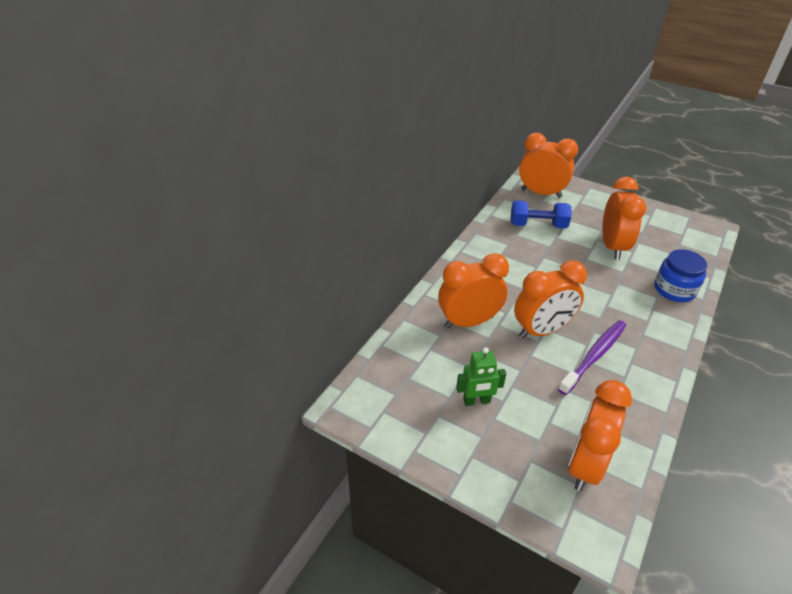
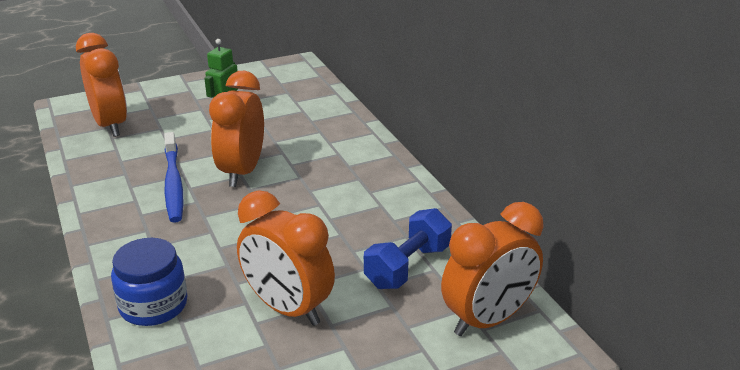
camera: 125 degrees right, 10 degrees down
(468, 322) = (307, 139): orange clock -> none
(594, 355) = (173, 184): purple toothbrush -> blue toothbrush

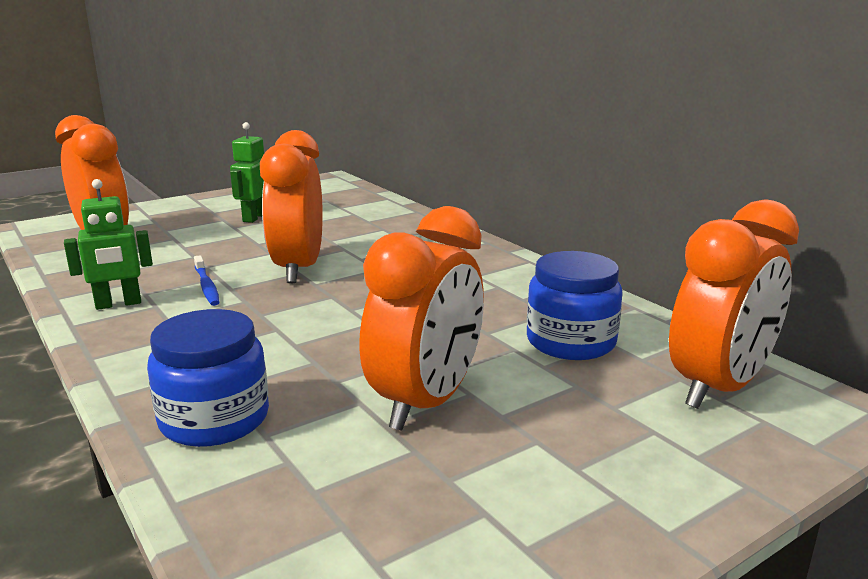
camera: 10 degrees left, 10 degrees down
(111, 196) = (118, 304): none -> green robot
(173, 184) = (207, 286): blue toothbrush -> blue toothbrush, size x0.55
(287, 308) = (426, 403): orange clock -> orange clock turned 90 degrees counterclockwise
(407, 266) = (571, 342): blue dumbbell -> blue jar

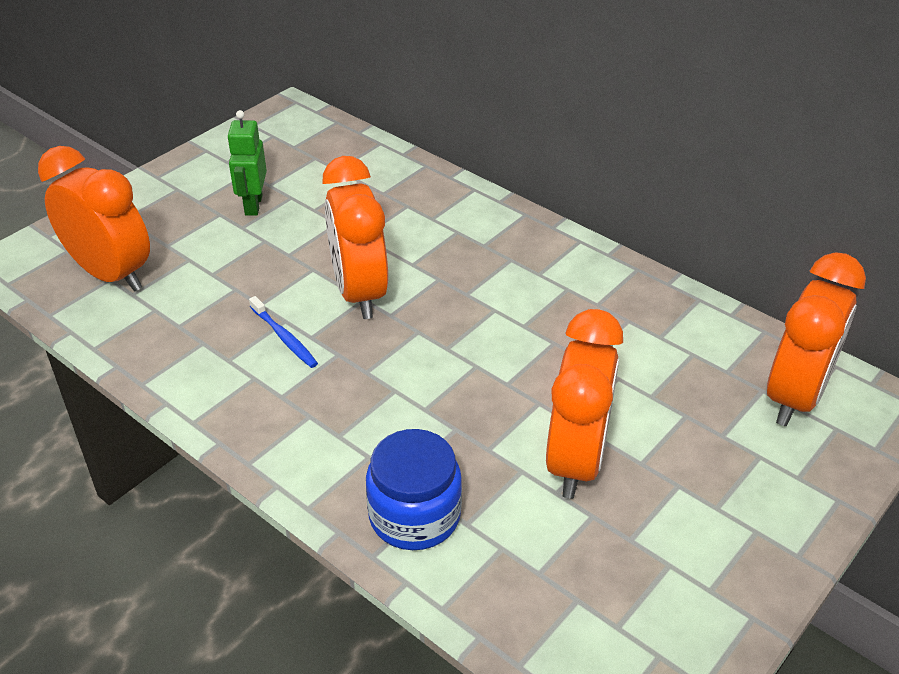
camera: 15 degrees left, 20 degrees up
(118, 304) = (215, 382): green robot -> none
(571, 342) = (662, 359): blue jar -> none

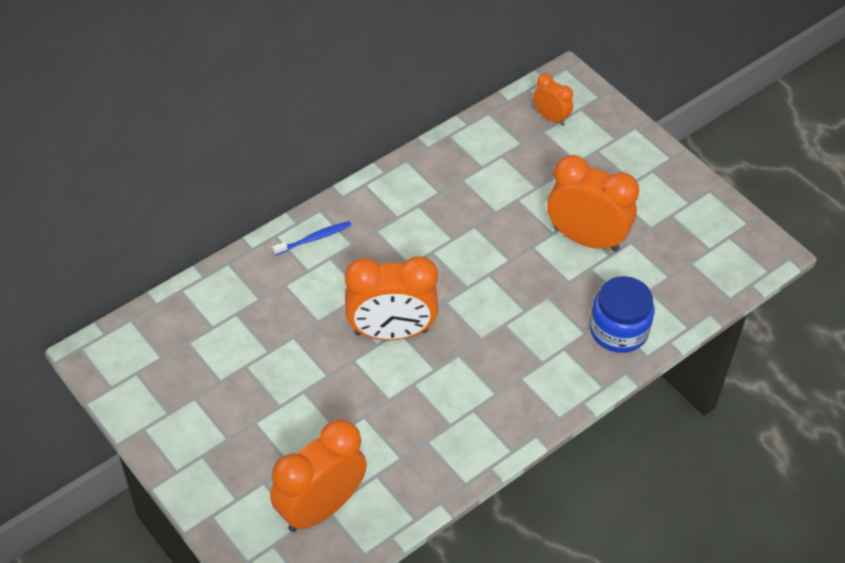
camera: 80 degrees left, 10 degrees up
(253, 205) = (248, 396): green robot -> none
(284, 338) = (433, 386): blue toothbrush -> blue toothbrush (314, 238)
(795, 396) = (551, 117): orange clock -> orange clock, size x0.52

